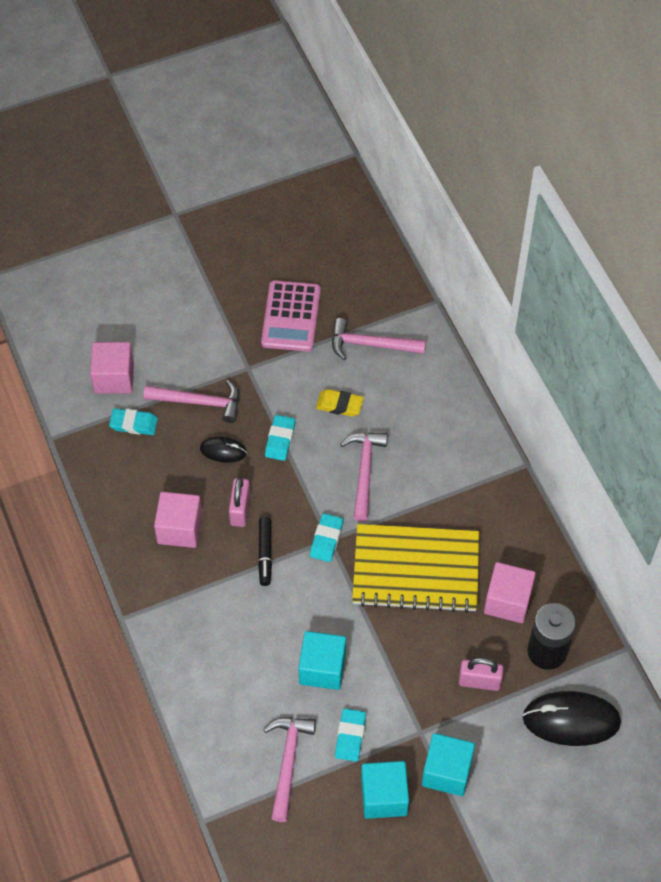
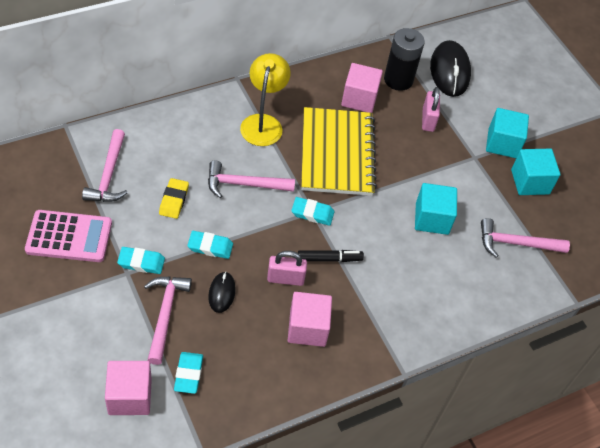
camera: 100 degrees left, 5 degrees down
(350, 736) = (486, 201): turquoise eraser -> turquoise eraser (141, 262)
(457, 492) = (263, 123): none -> yellow lamp

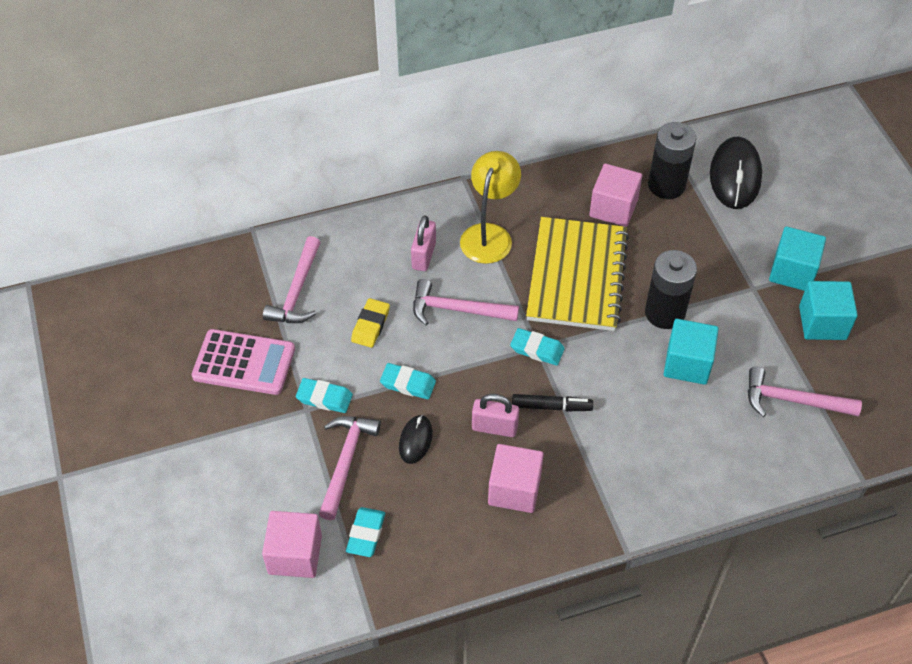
camera: 15 degrees right, 0 degrees up
(409, 179) = (664, 313): none -> black battery
(428, 120) = (698, 238): pink padlock -> pink padlock (424, 256)

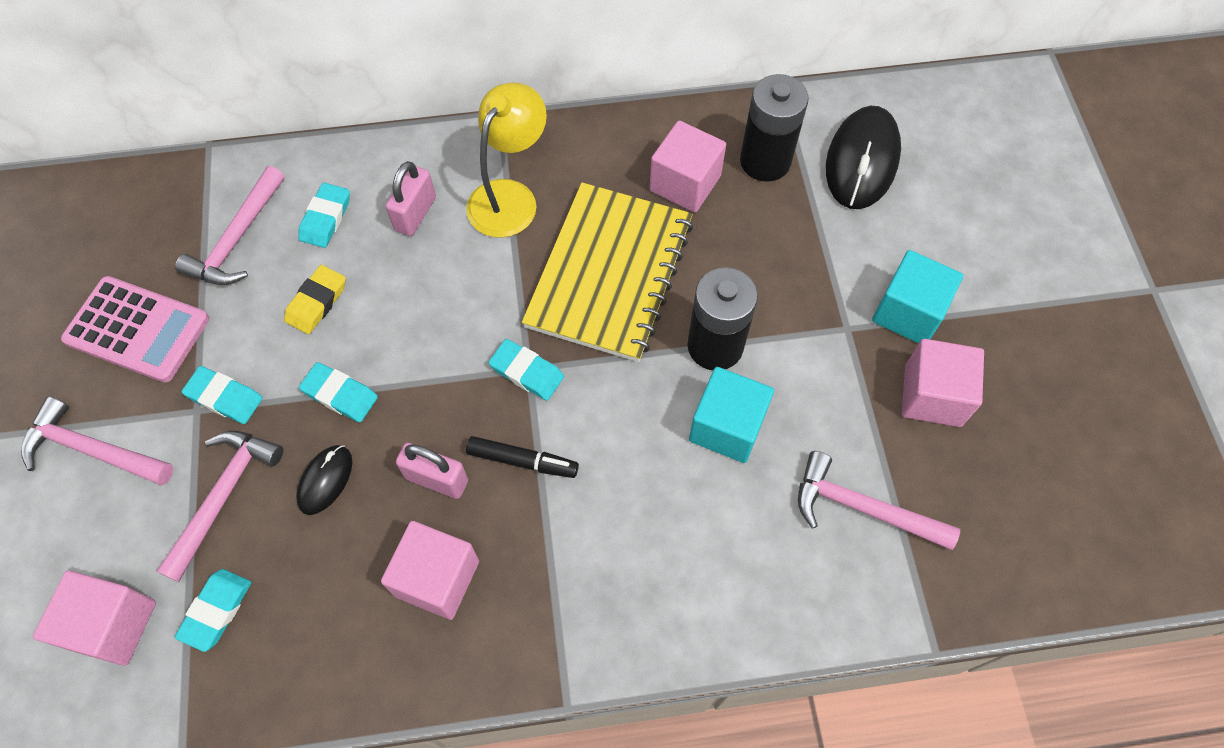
camera: 10 degrees right, 10 degrees up
(358, 268) = (326, 218): none -> turquoise eraser
(457, 310) = (437, 298): pink hammer -> pink hammer (93, 450)
(822, 323) = (932, 395): turquoise cube -> pink cube

